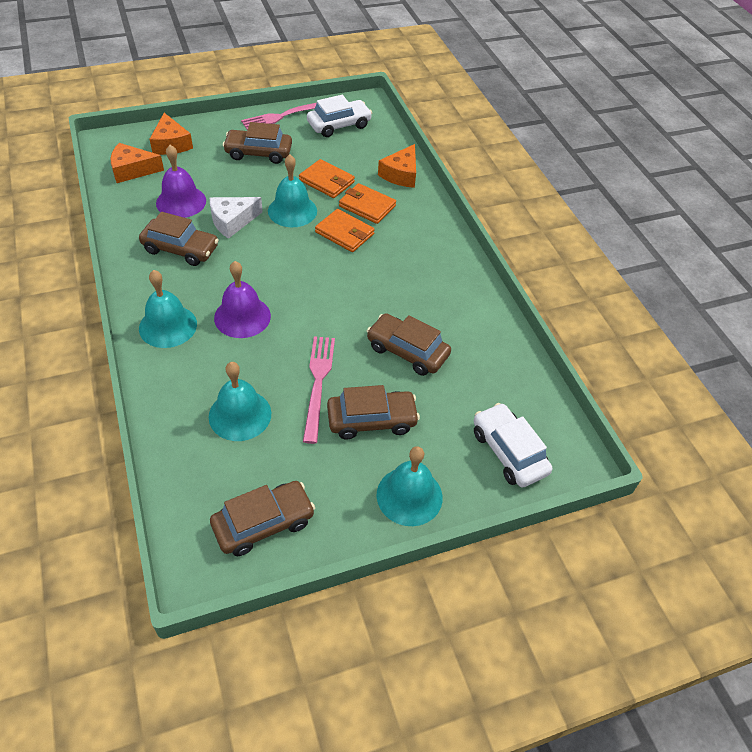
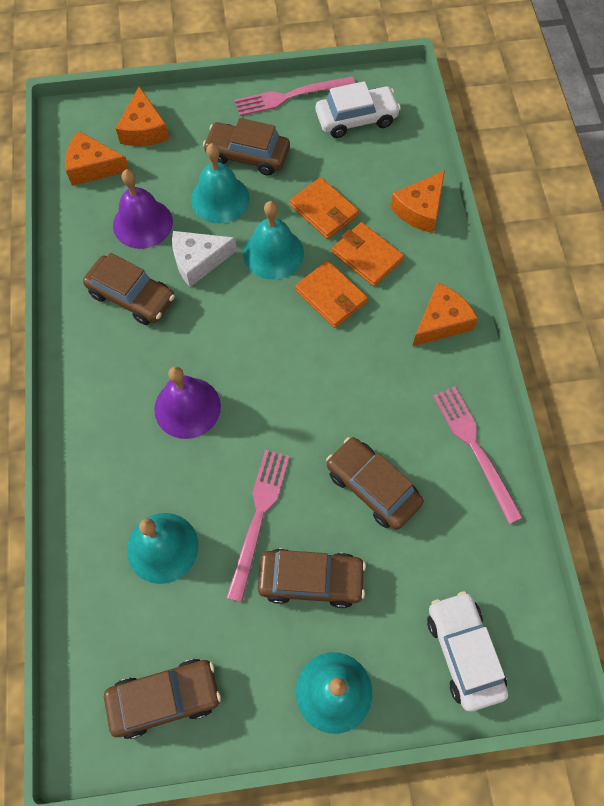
camera: 15 degrees right, 15 degrees up
(168, 326) = (101, 409): turquoise bell -> turquoise bell (220, 199)
(434, 240) = (441, 321): none -> orange cheese
(481, 316) = (475, 448): none -> pink fork

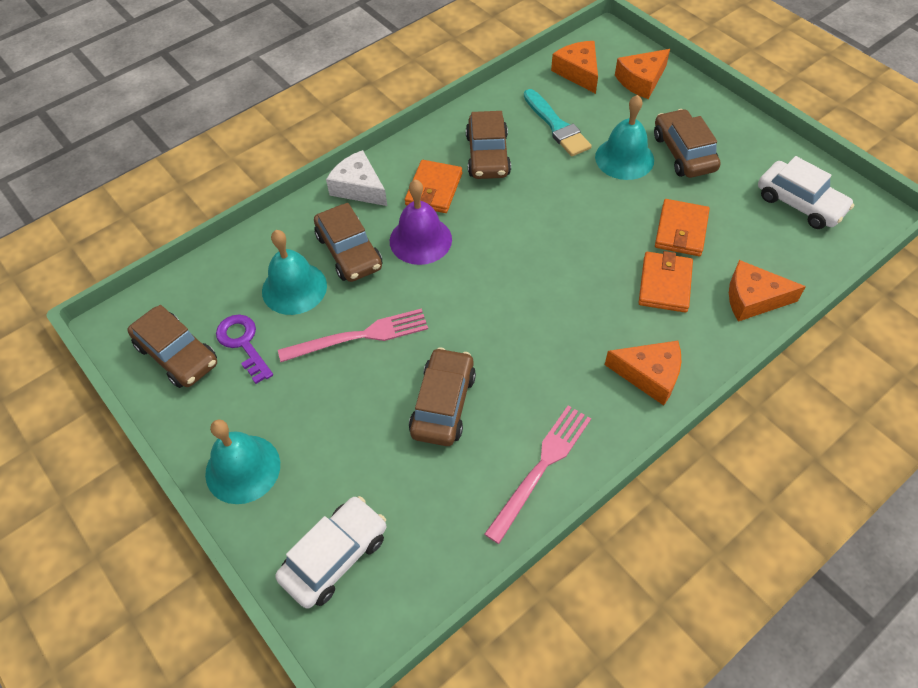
camera: 60 degrees right, 10 degrees down
(142, 223) = (557, 126): purple bell -> turquoise brush
(195, 627) = (243, 344): none -> purple key
(198, 261) = (554, 176): white cheese -> white cheese (358, 188)
(273, 253) = (606, 219): turquoise bell -> none
(290, 96) = (772, 148): pink fork -> none
(311, 580) = (329, 401): brown car -> brown car (349, 251)
(331, 296) = (601, 279): orange wallet -> orange wallet (434, 189)

